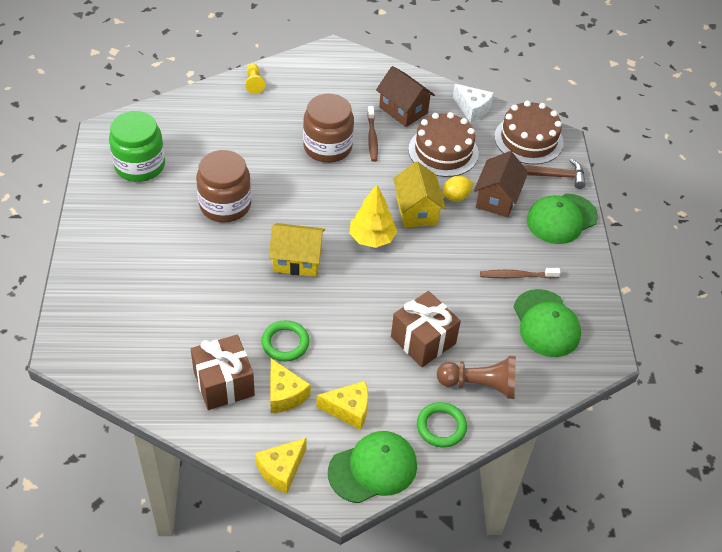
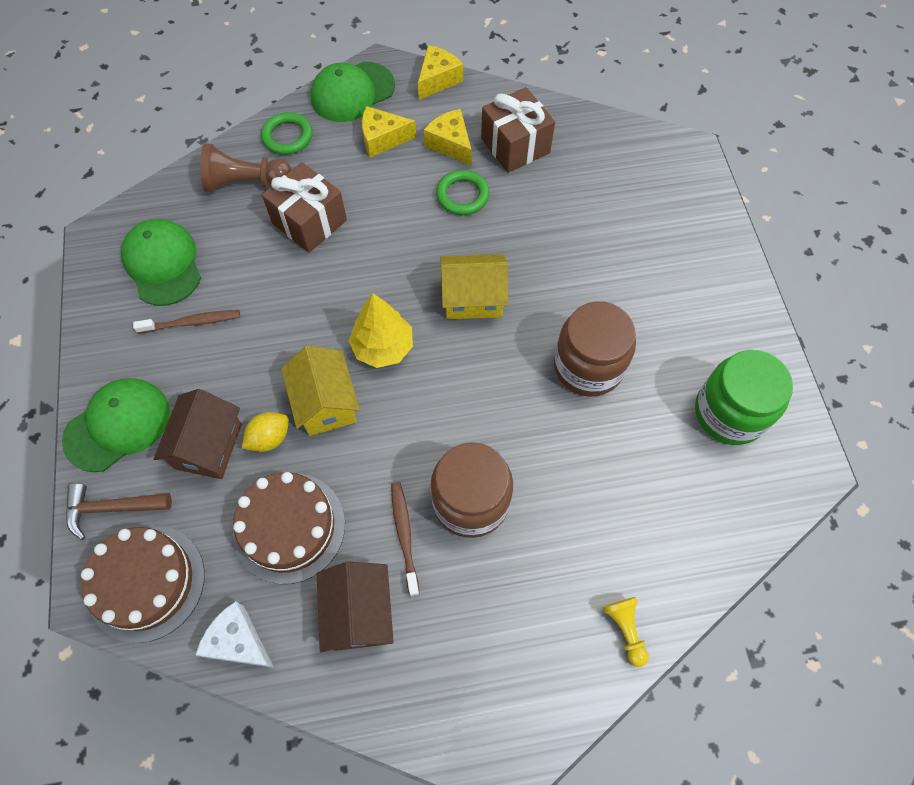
camera: 175 degrees right, 15 degrees up
(403, 110) = (359, 613): brown house -> brown house turned 45 degrees clockwise

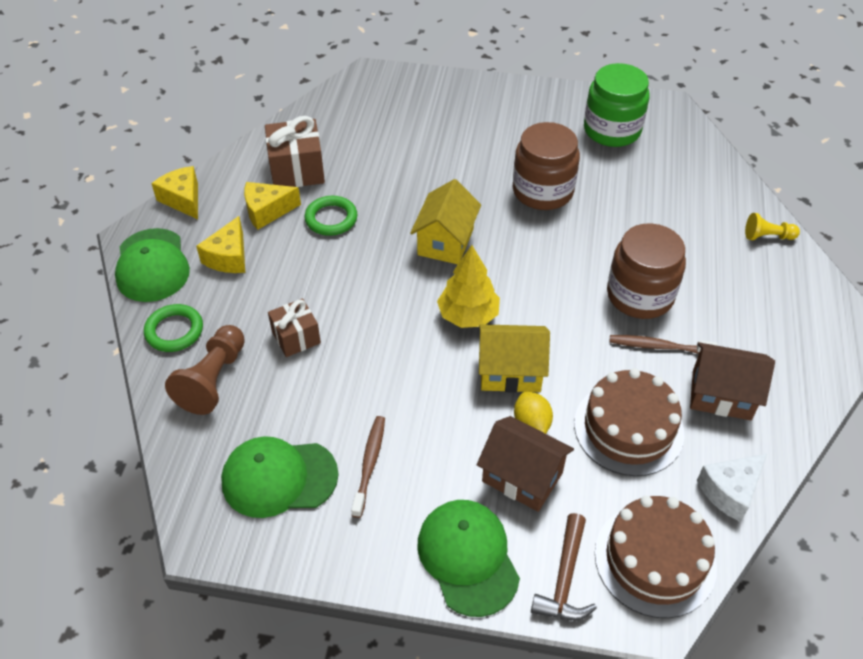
camera: 70 degrees left, 15 degrees down
(309, 221) = (296, 337): brown gift -> brown gift, size x0.64

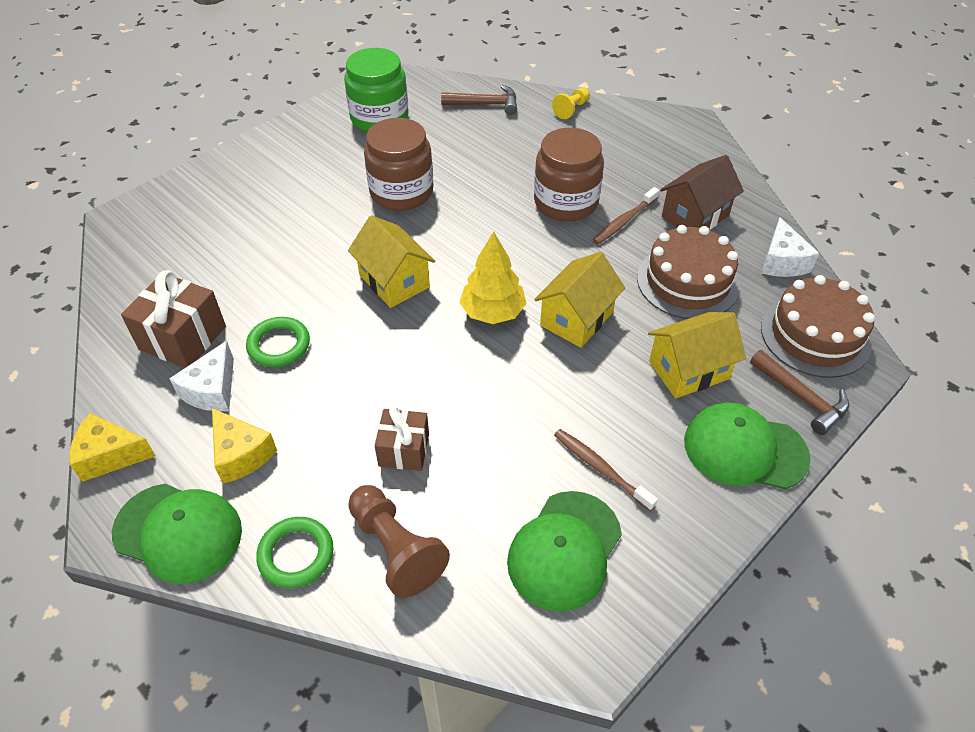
camera: 55 degrees left, 0 degrees up
(267, 211) = (212, 390): yellow cheese -> white cheese
(522, 477) = (688, 370): brown house -> yellow house
(531, 424) = (640, 335): yellow lemon -> none
(705, 179) = (485, 104): none -> brown hammer

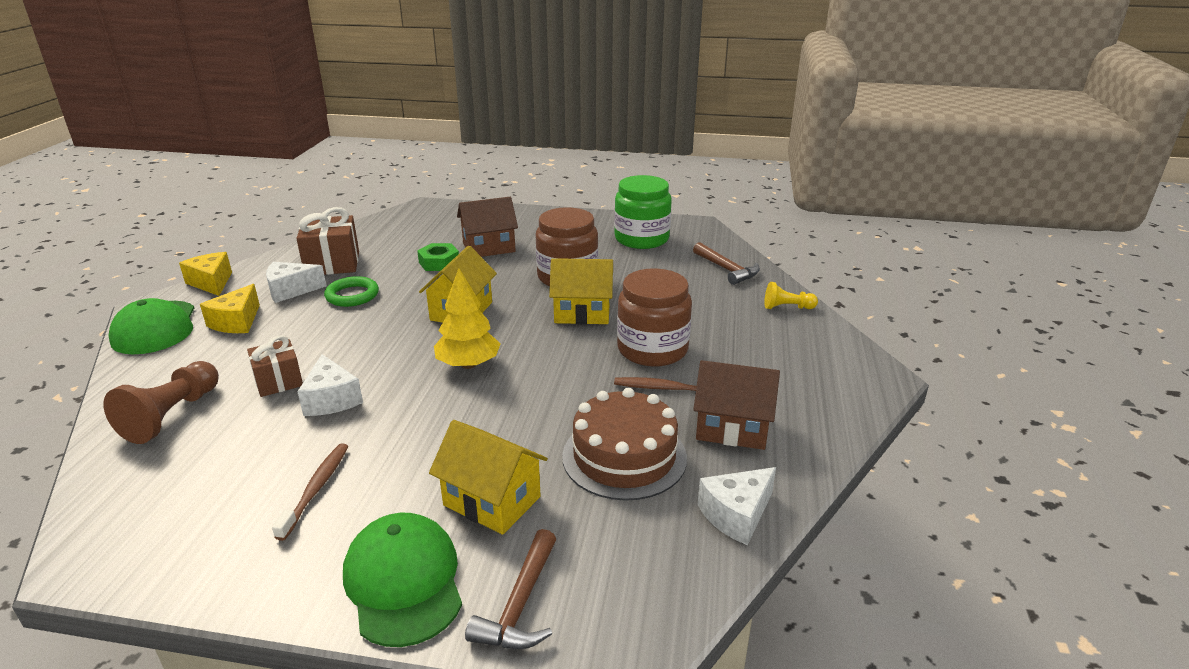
camera: 55 degrees right, 20 degrees down
(276, 259) = (439, 263): none -> green nut
(283, 213) = (489, 247): none -> brown house
(296, 554) = (151, 376): green ring -> none
(471, 420) = (331, 399): none -> white cheese
(564, 550) = (204, 502): green cap -> none
(576, 319) = (501, 409): yellow house -> yellow house (582, 313)
(815, 335) = (638, 584): brown cake -> none

